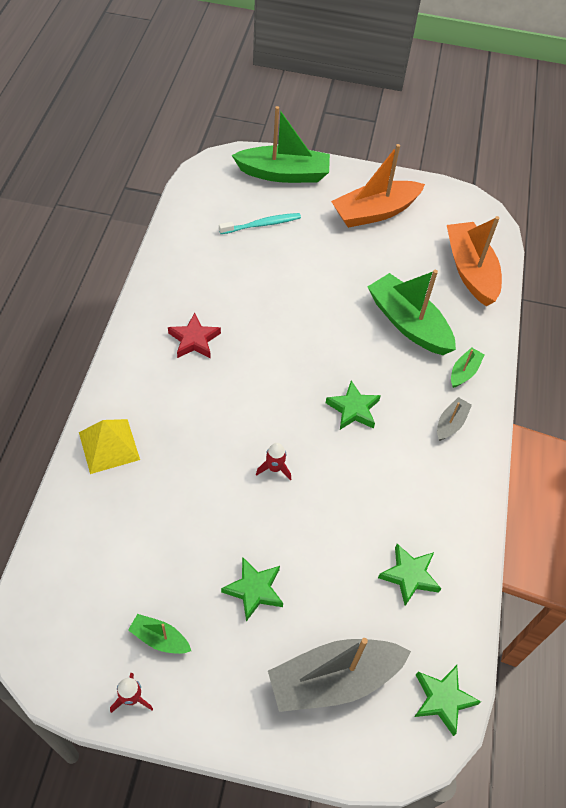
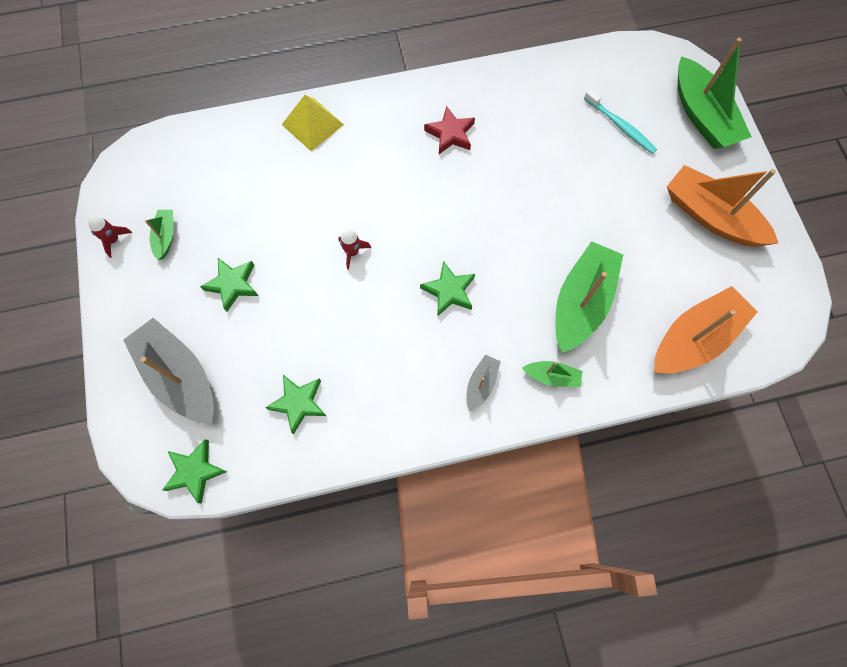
camera: 70 degrees right, 15 degrees up
(450, 423) = (481, 384): grey boat -> grey boat turned 75 degrees counterclockwise

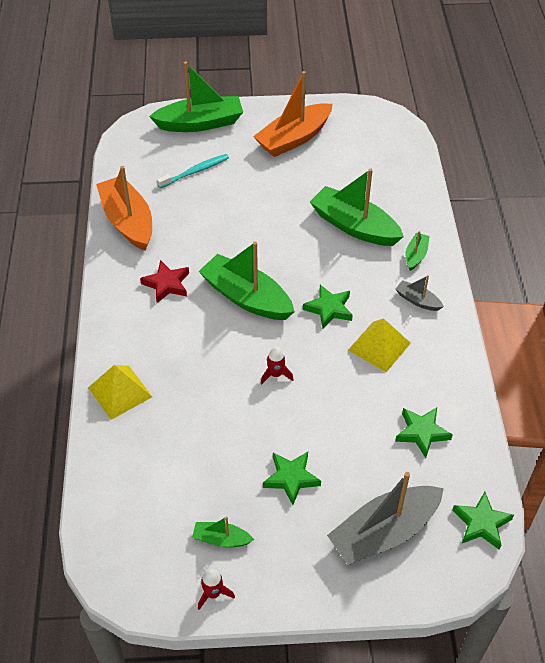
camera: 80 degrees left, 20 degrees down
(406, 349) = (379, 346): none -> yellow pyramid
(448, 209) = (247, 297): none -> green boat
(693, 338) = (394, 170): orange boat -> orange boat (128, 221)

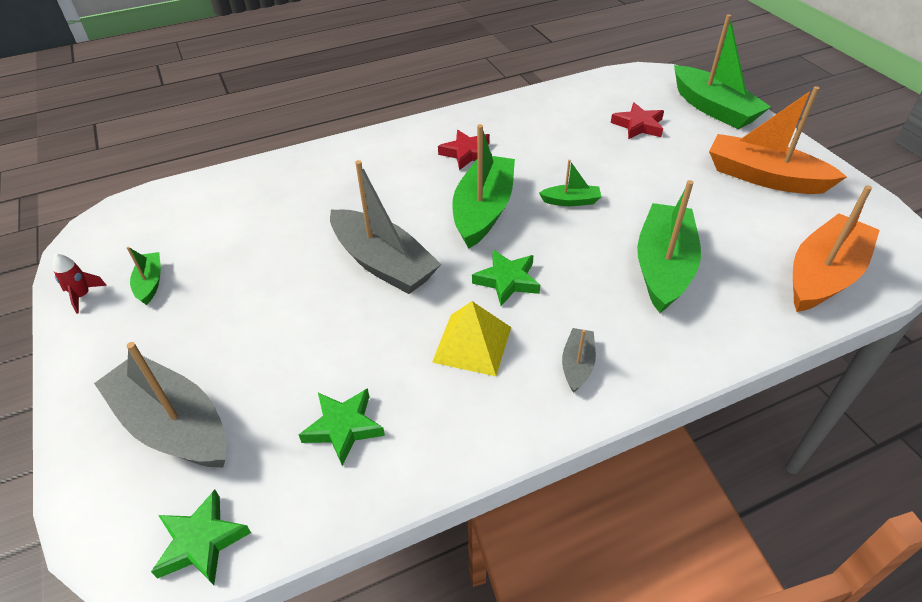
camera: 70 degrees right, 5 degrees down
(120, 392) = (316, 166): yellow pyramid -> none
(128, 221) = (533, 108): orange boat -> orange boat (823, 275)
(195, 171) = (638, 125): turquoise toothbrush -> red star
(276, 374) = (383, 263): red rocket -> grey boat
(291, 478) = (239, 316): green star -> none
(415, 255) = (660, 342): green boat -> green boat (571, 201)

